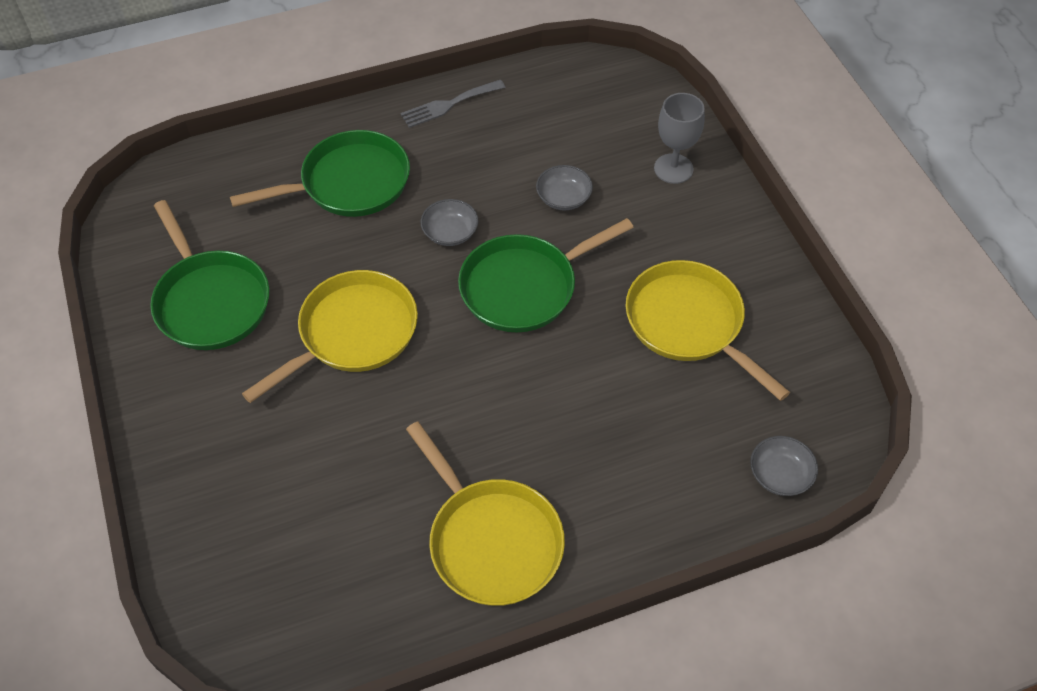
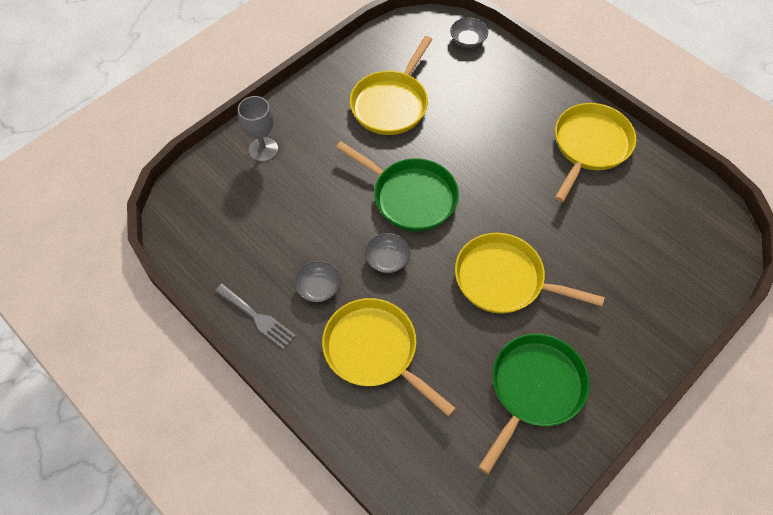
camera: 115 degrees left, 5 degrees up
(349, 183) = (375, 350): green pan -> yellow pan
(563, 198) = (321, 203): grey bowl -> grey bowl (318, 287)

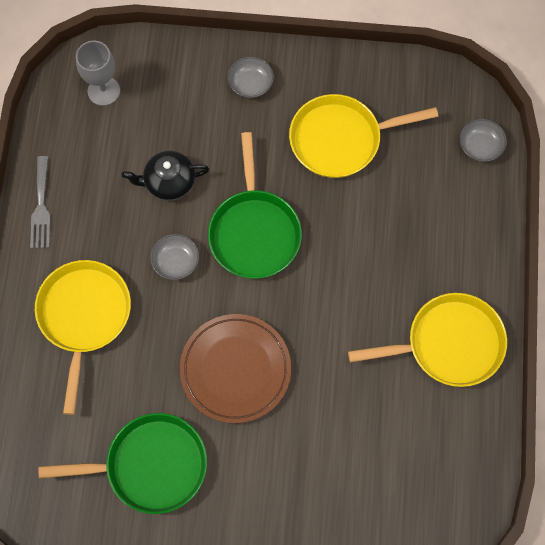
camera: 50 degrees right, 10 degrees up
(263, 149) = (198, 78): grey goblet -> grey goblet (103, 91)
(318, 287) = (105, 230): grey bowl -> grey bowl (250, 83)
(322, 221) = (169, 182): none -> black teapot
(504, 279) = (235, 369): yellow pan -> brown plate

